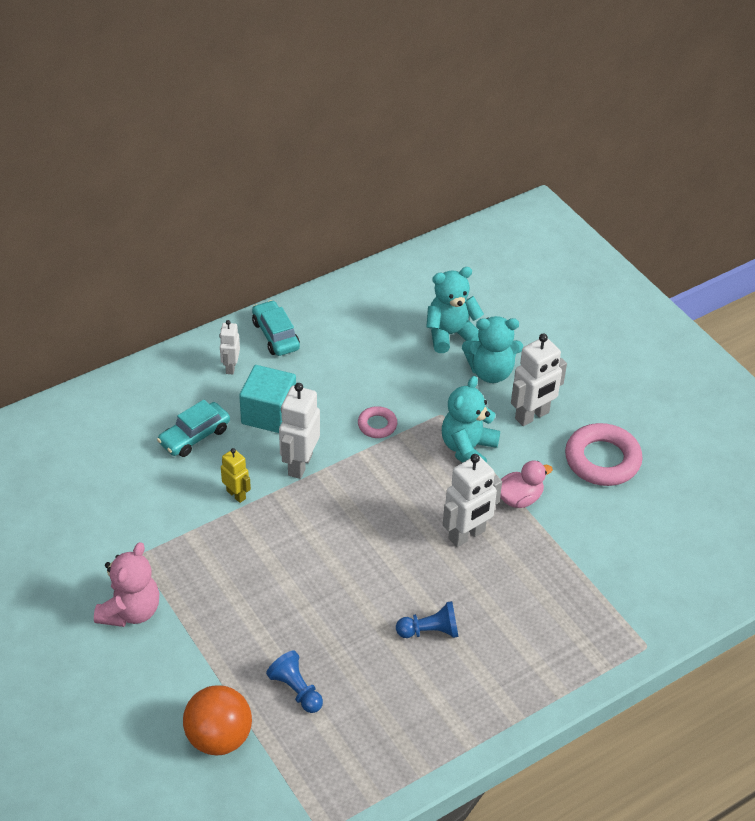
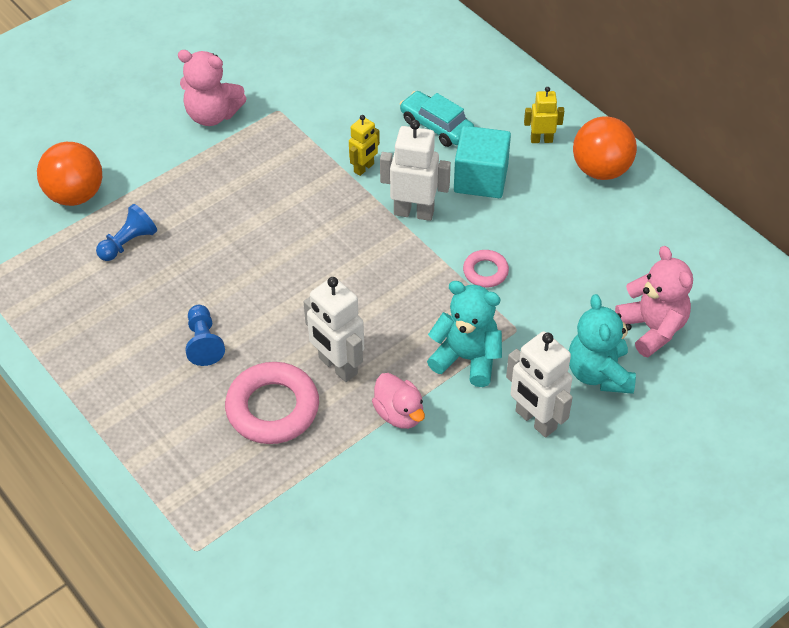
camera: 85 degrees right, 5 degrees up
(230, 367) = (541, 140): white robot -> yellow robot
(276, 335) = (601, 169): turquoise car -> orange ball
(450, 334) = (652, 328): turquoise teddy bear -> pink teddy bear
(602, 460) = (477, 498): pink ring -> pink ring (272, 408)

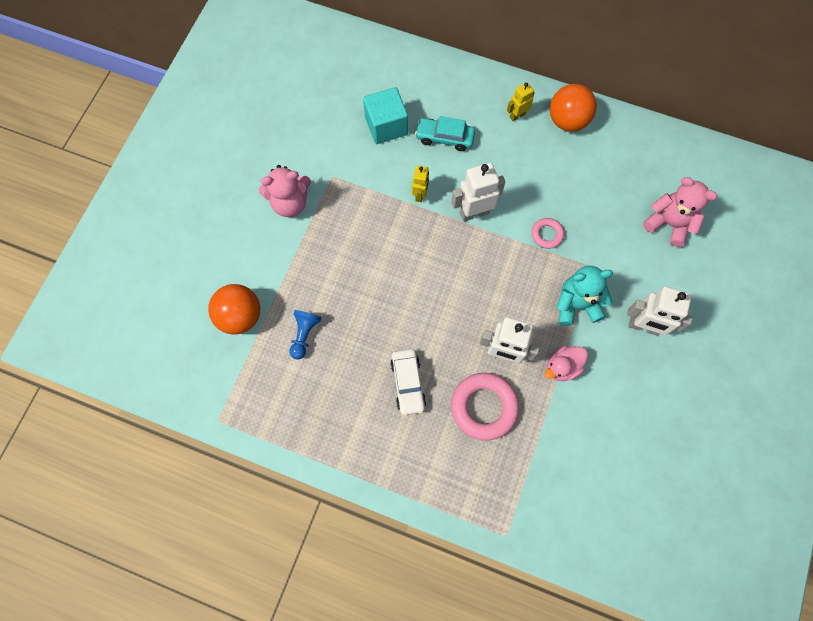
camera: 30 degrees left, 20 degrees up
(204, 343) = (408, 383): blue pawn -> white car
(399, 413) = (562, 367): pink duck -> pink duck turned 120 degrees clockwise
(480, 179) = (499, 165): turquoise cube -> turquoise cube (386, 126)
(599, 373) = (658, 272): turquoise teddy bear -> none

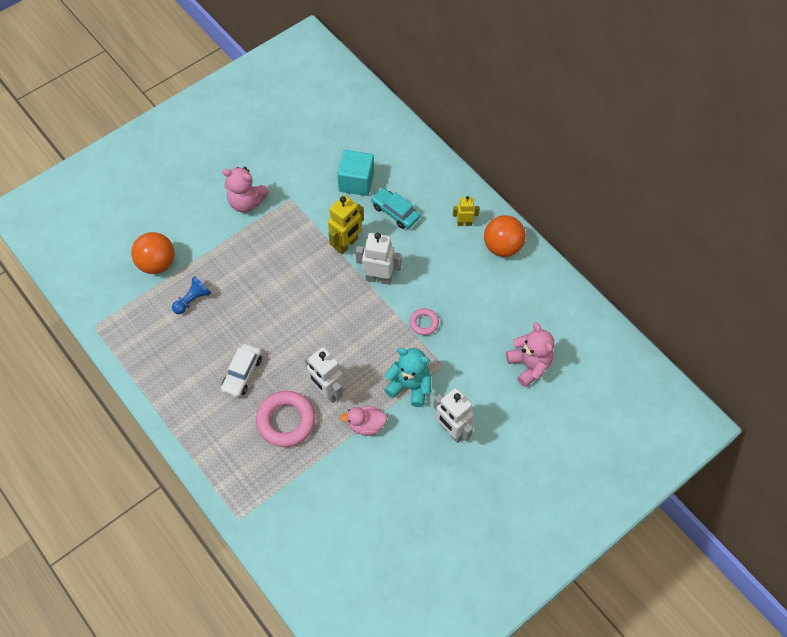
camera: 30 degrees right, 10 degrees down
(420, 194) = (346, 244): yellow robot -> yellow robot, size x1.71

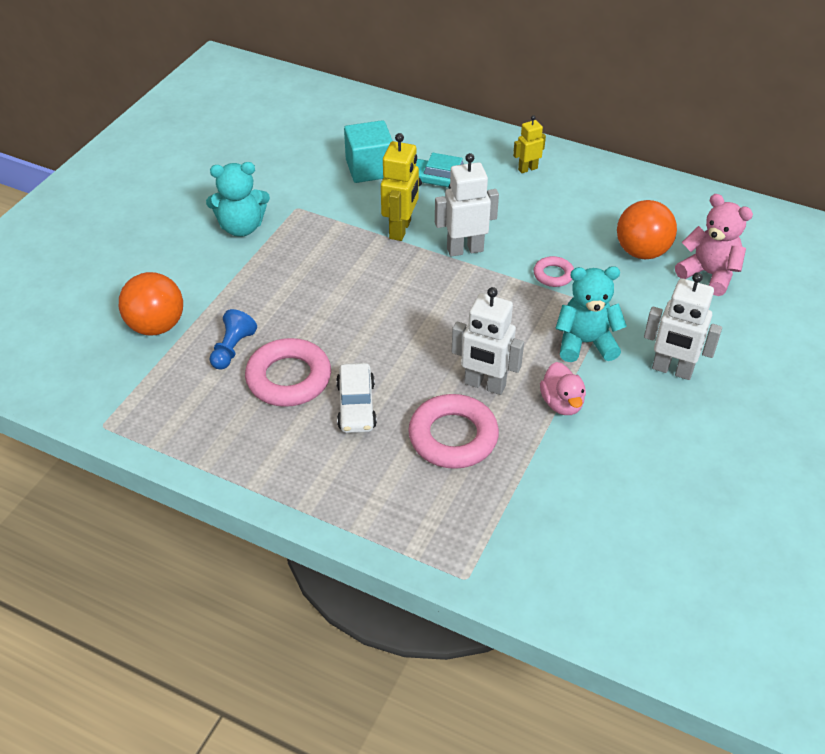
camera: 25 degrees left, 15 degrees down
(214, 336) = (289, 378): none -> pink ring
(246, 202) = (241, 227): pink teddy bear -> turquoise teddy bear
(366, 425) = (562, 403): pink duck -> pink duck turned 75 degrees counterclockwise
(502, 247) = (588, 176): orange ball -> orange ball (641, 252)

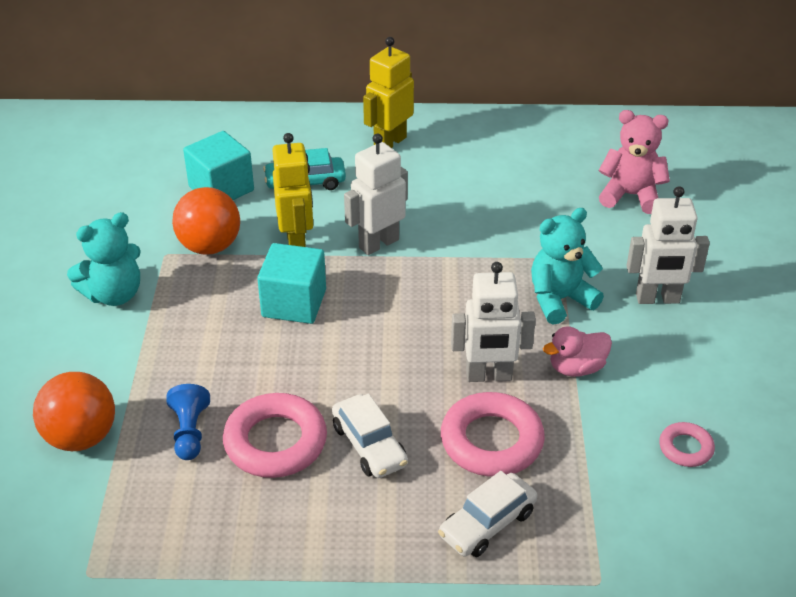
camera: 25 degrees left, 5 degrees down
(369, 276) = (294, 303): none -> turquoise cube
(407, 499) = (487, 524): none -> white car
(527, 169) = (389, 143): yellow robot -> yellow robot, size x1.71
(553, 275) = (484, 242): pink ring -> pink ring (685, 448)
(562, 403) = (576, 368): pink duck -> pink duck turned 105 degrees clockwise
(641, 252) = (554, 193): orange ball -> orange ball (209, 246)

